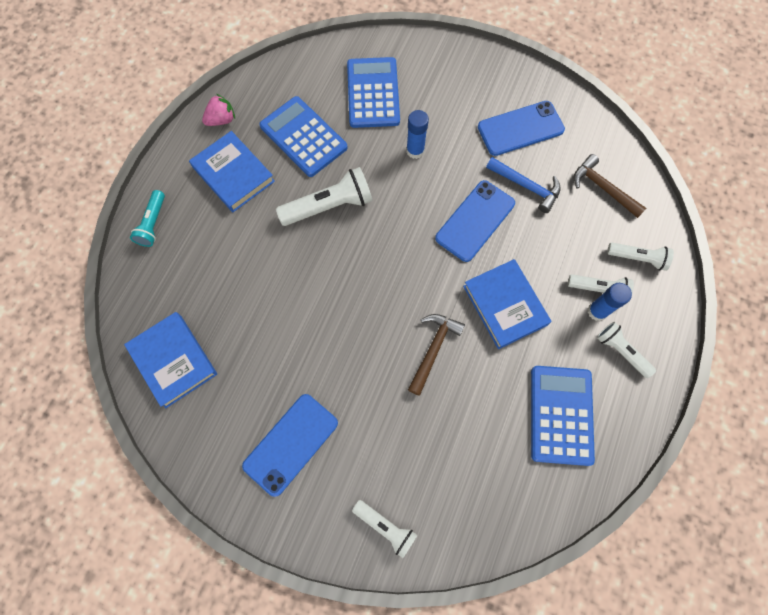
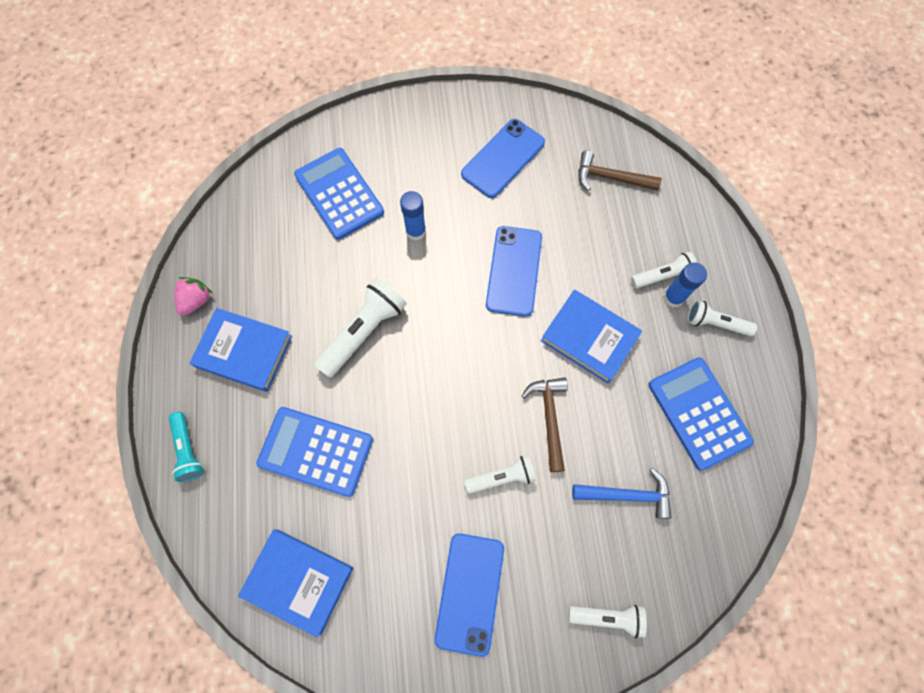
camera: 30 degrees left, 0 degrees up
(303, 137) = (295, 274): blue calculator -> blue calculator (316, 451)
(526, 186) = (542, 212): blue hammer -> blue hammer (627, 495)
(637, 258) = (679, 228): white flashlight -> white flashlight (502, 477)

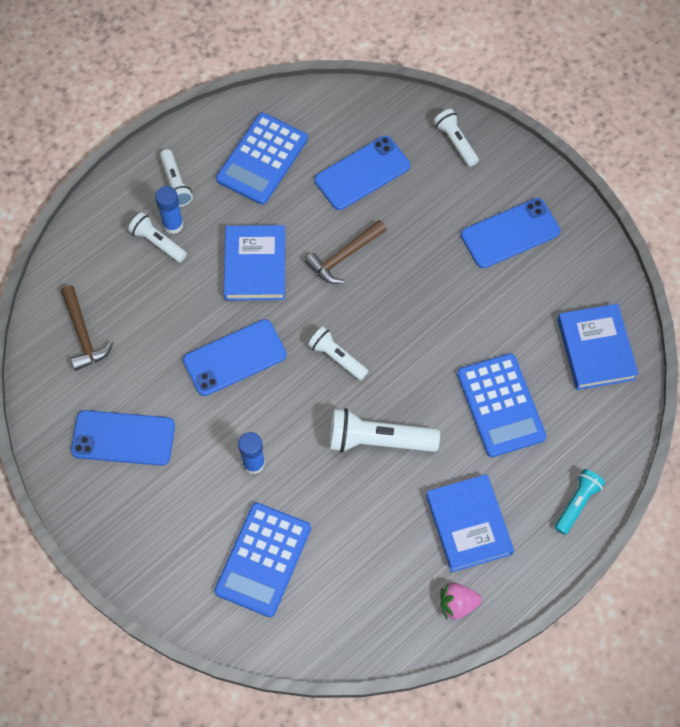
camera: 125 degrees left, 5 degrees down
(502, 477) = (414, 262): white flashlight -> white flashlight (337, 357)
(627, 495) = (362, 173): blue hammer -> blue phone

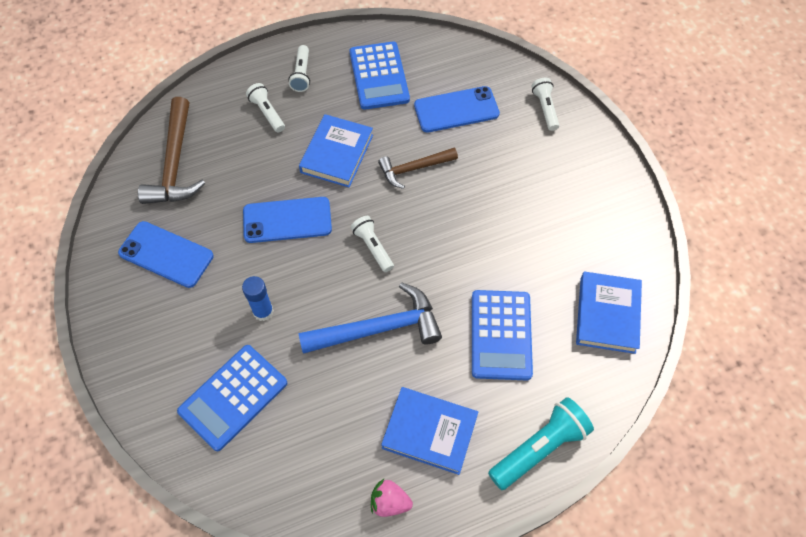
camera: 20 degrees right, 5 degrees down
(83, 334) = (175, 164): brown hammer -> brown hammer, size x1.58
(173, 224) = (285, 103): blue glue stick -> none
(262, 159) = (379, 76): blue calculator -> blue calculator turned 60 degrees counterclockwise
(378, 440) = (379, 328): white flashlight -> blue hammer
(468, 524) = (429, 432): blue book -> blue book turned 75 degrees counterclockwise
(510, 233) = (565, 194): blue phone -> none
(577, 503) = (539, 448): turquoise flashlight -> turquoise flashlight, size x1.64

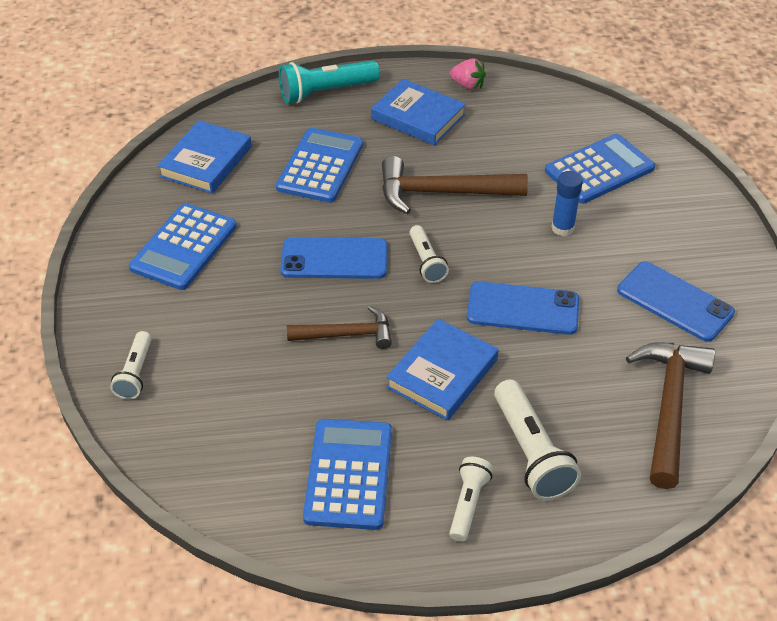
camera: 165 degrees left, 15 degrees down
(267, 113) = (531, 452): white flashlight -> white flashlight, size x1.64
(379, 328) = (441, 193): blue hammer -> brown hammer
(456, 110) = (257, 398): blue phone -> blue phone (334, 259)
(572, 216) = (184, 247): none -> blue calculator

